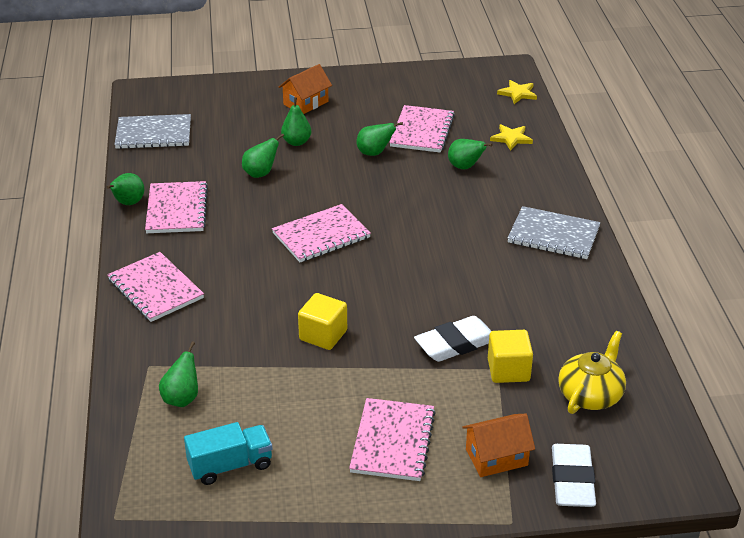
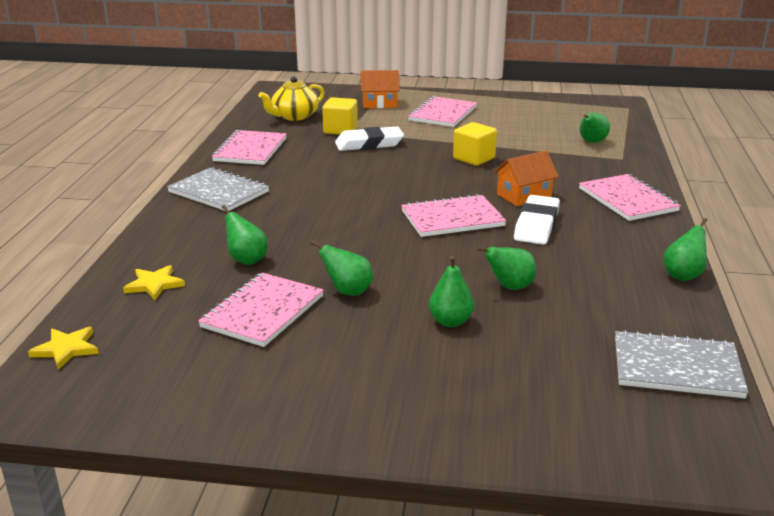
camera: 165 degrees left, 10 degrees down
(177, 209) = (618, 261): pink notebook -> pink notebook (250, 150)
(230, 465) = (554, 116): turquoise truck -> none
(306, 103) = (415, 386): orange house -> orange house (524, 196)
(572, 480) = (341, 94): white eraser -> white eraser (536, 225)

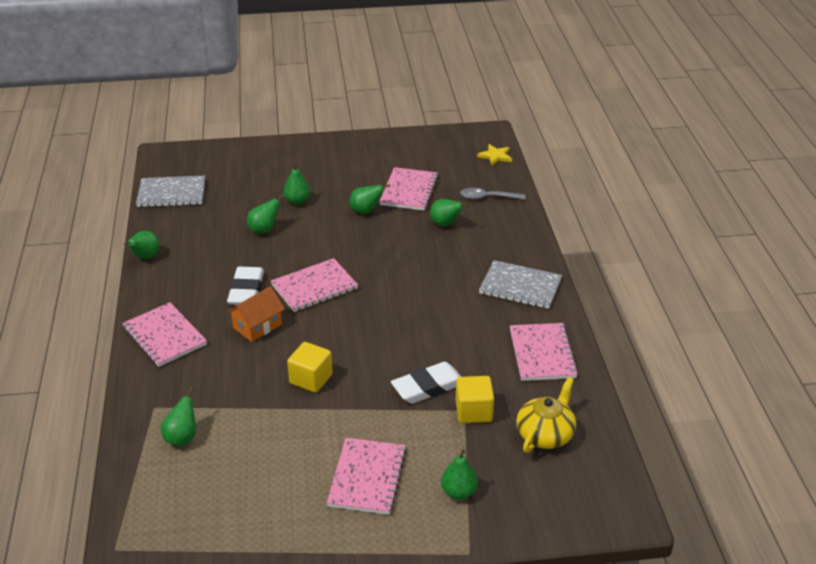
camera: 165 degrees right, 10 degrees up
(154, 284) = (487, 197): yellow star -> grey spoon
(379, 103) = (458, 492): orange house -> green pear

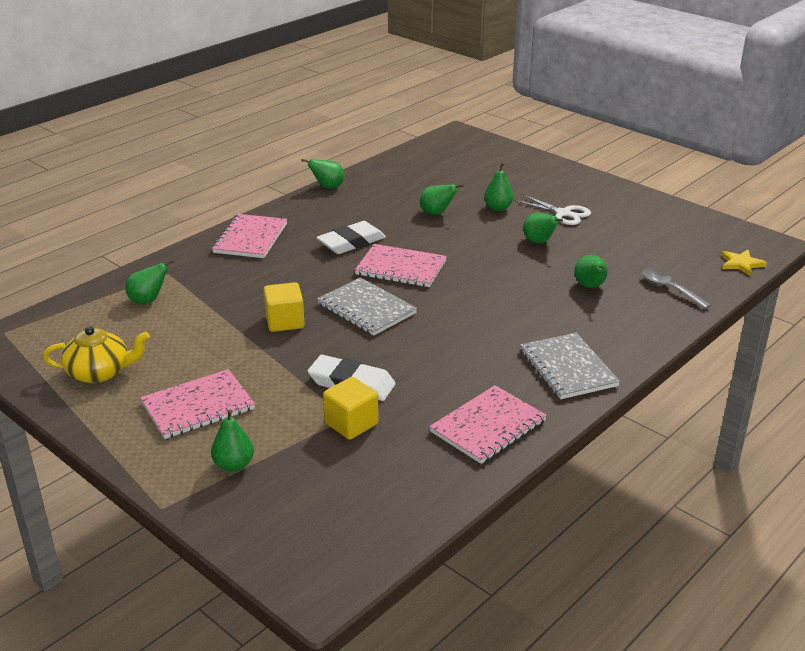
camera: 50 degrees right, 5 degrees down
(171, 193) = (417, 159): grey notebook -> grey notebook (366, 309)
(257, 326) = (315, 268): orange house -> none
(345, 180) = (563, 213): none -> white scissors
(409, 191) = (604, 247): pink notebook -> none
(545, 434) = (373, 482): yellow teapot -> yellow teapot (99, 372)

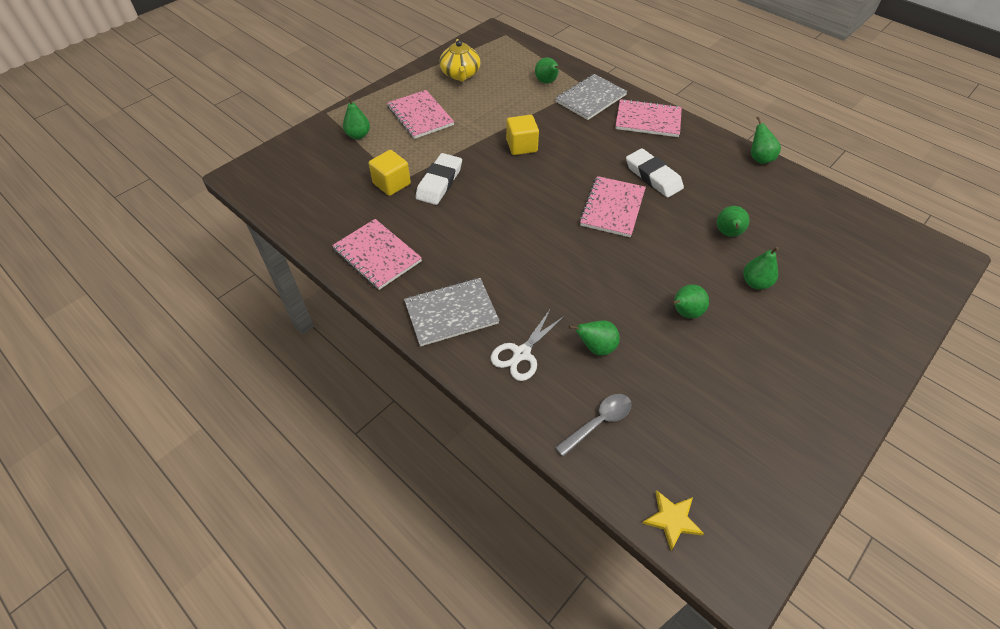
camera: 90 degrees right, 20 degrees up
(366, 309) = (542, 188): grey notebook -> grey notebook (590, 98)
(563, 213) = (760, 341): white scissors -> white scissors (521, 353)

